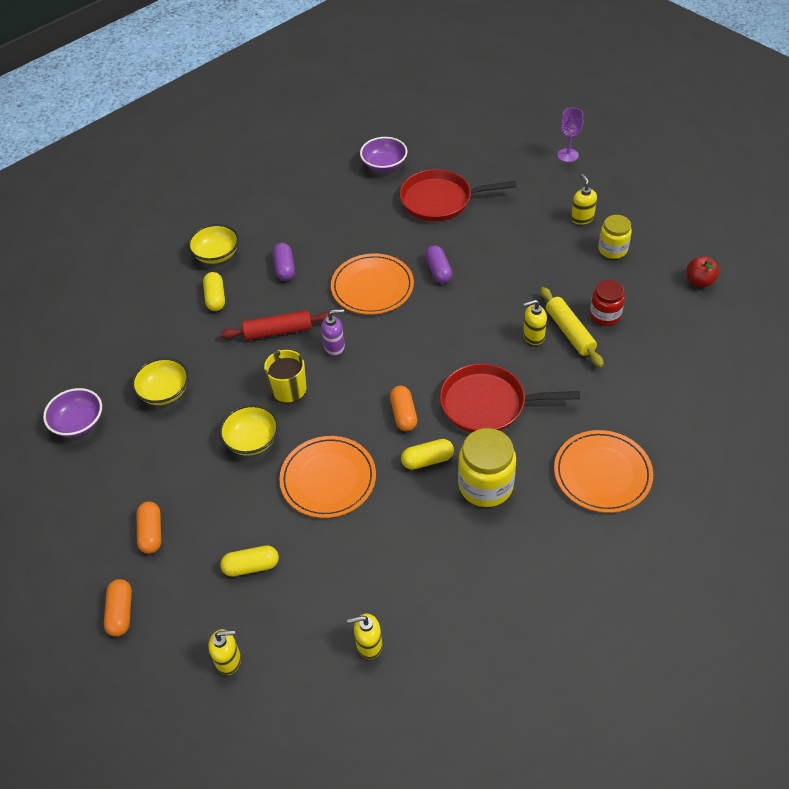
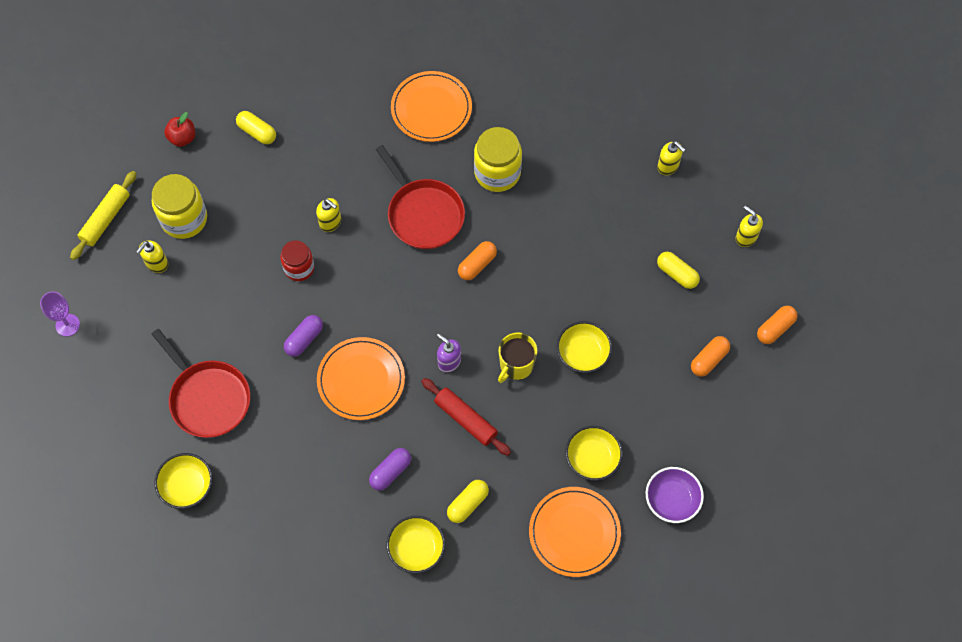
camera: 130 degrees left, 15 degrees up
(328, 479) = (572, 276): orange plate -> orange plate (574, 532)
(384, 165) = (187, 486): purple bowl -> yellow bowl
(427, 460) = (505, 222): yellow capsule -> yellow capsule (257, 132)
(569, 332) = (307, 199): yellow rolling pin -> yellow rolling pin (106, 219)
(605, 315) = (270, 185): red jar -> red jar (299, 268)
(612, 249) = (184, 219): yellow jar -> yellow jar, size x1.56

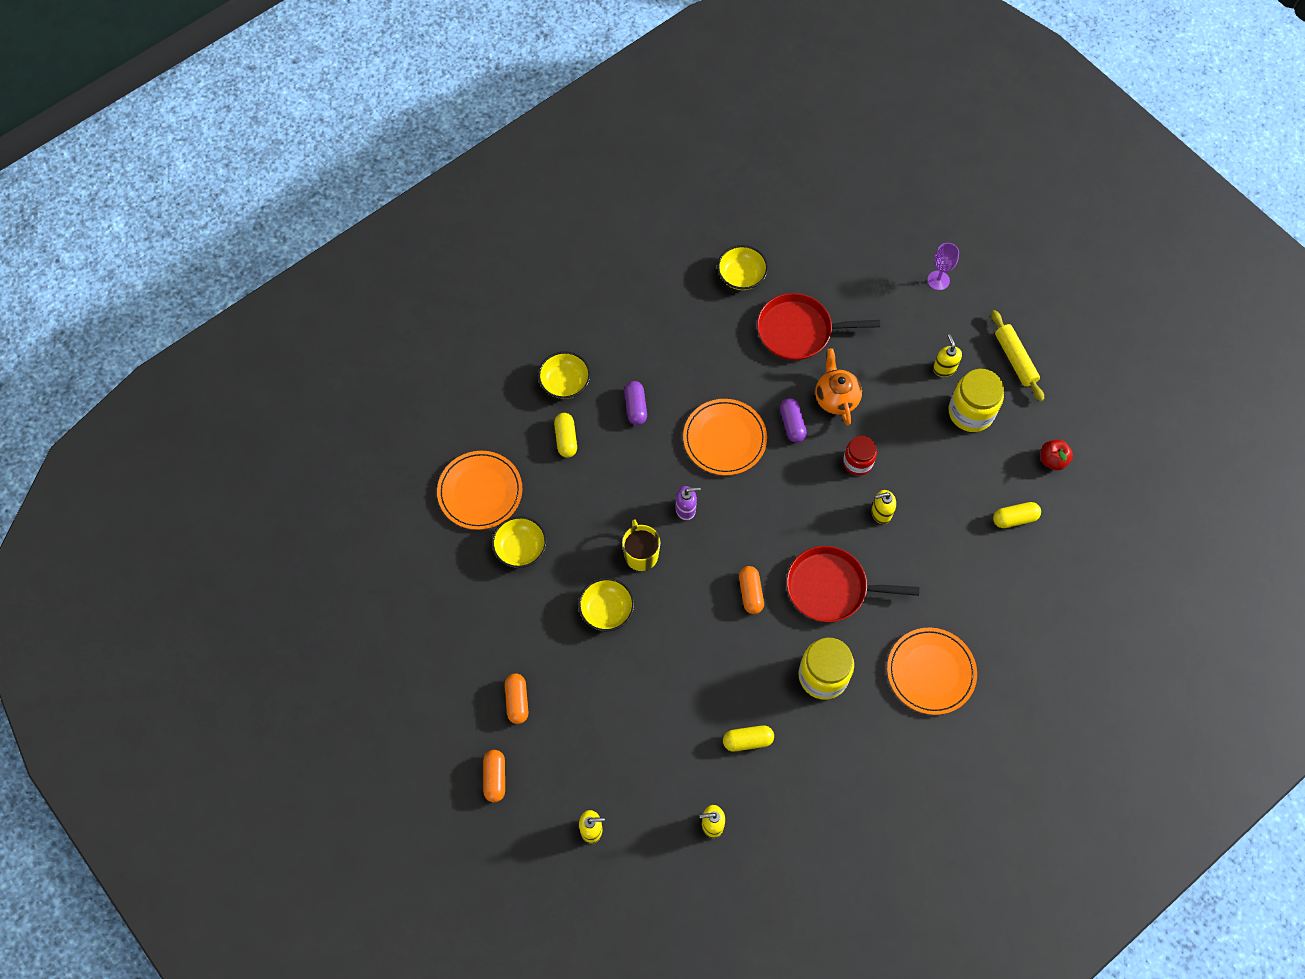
camera: 130 degrees right, 0 degrees up
(252, 324) = (836, 398): none -> orange teapot
(465, 419) = (630, 485): red rolling pin -> none
(672, 500) = (440, 577): purple bowl -> none
(677, 274) = (609, 742): yellow capsule -> yellow capsule (747, 740)

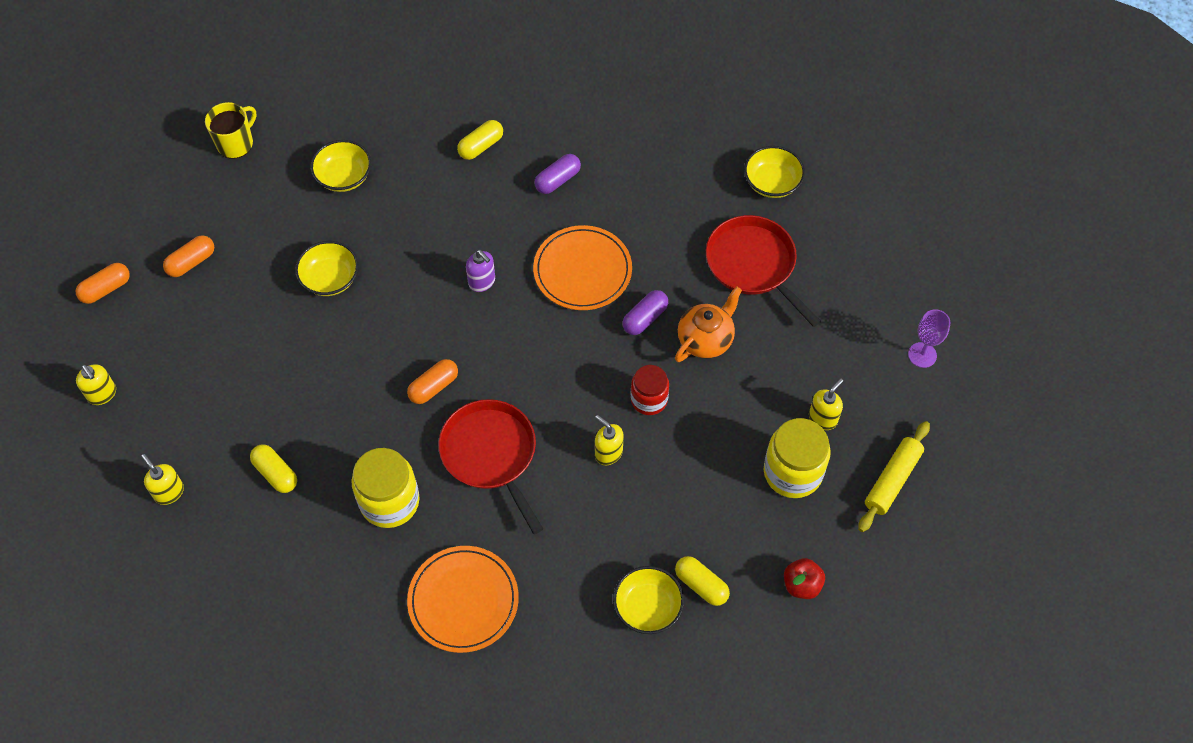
camera: 55 degrees right, 5 degrees down
(480, 492) = (377, 114): orange plate -> none
(565, 383) = (538, 112): yellow bowl -> yellow bowl (647, 607)
(641, 554) = (407, 273): yellow mug -> yellow mug (235, 143)

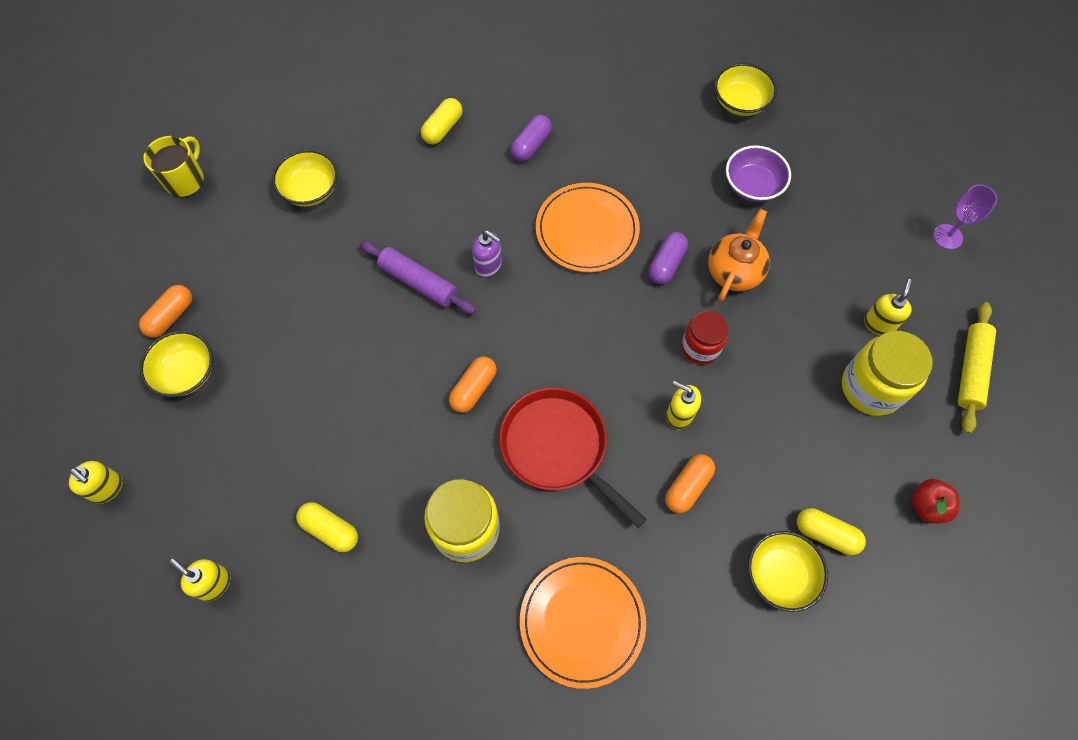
camera: 15 degrees left, 5 degrees up
(106, 289) = (82, 368): orange capsule -> orange capsule (687, 487)
(330, 279) = (327, 299): yellow bowl -> yellow bowl (186, 372)
(414, 282) = (418, 282): none -> purple rolling pin
(753, 264) = (753, 185): red pan -> purple bowl

